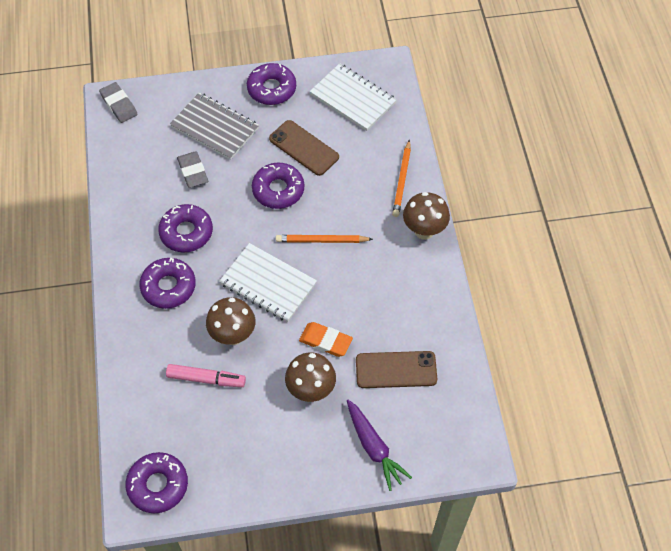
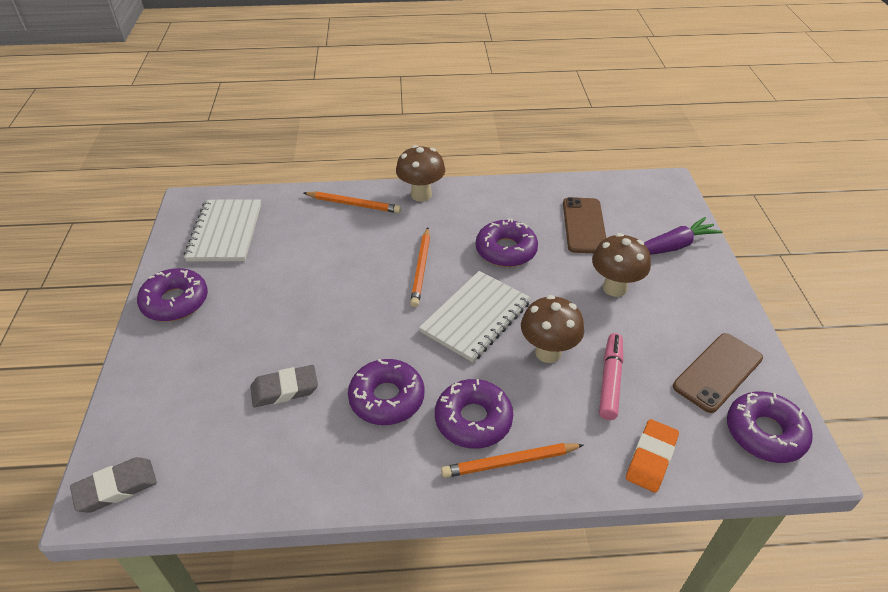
camera: 85 degrees left, 15 degrees down
(134, 310) = (510, 462): none -> orange pencil
(214, 128) = (216, 363): grey notebook -> none
(278, 190) = (340, 302): purple donut -> purple donut (506, 250)
(304, 148) = (283, 277): brown phone -> brown phone (717, 372)
(325, 341) = (553, 273): orange eraser -> orange eraser (651, 458)
(353, 99) = (225, 232): white notebook -> white notebook turned 45 degrees counterclockwise

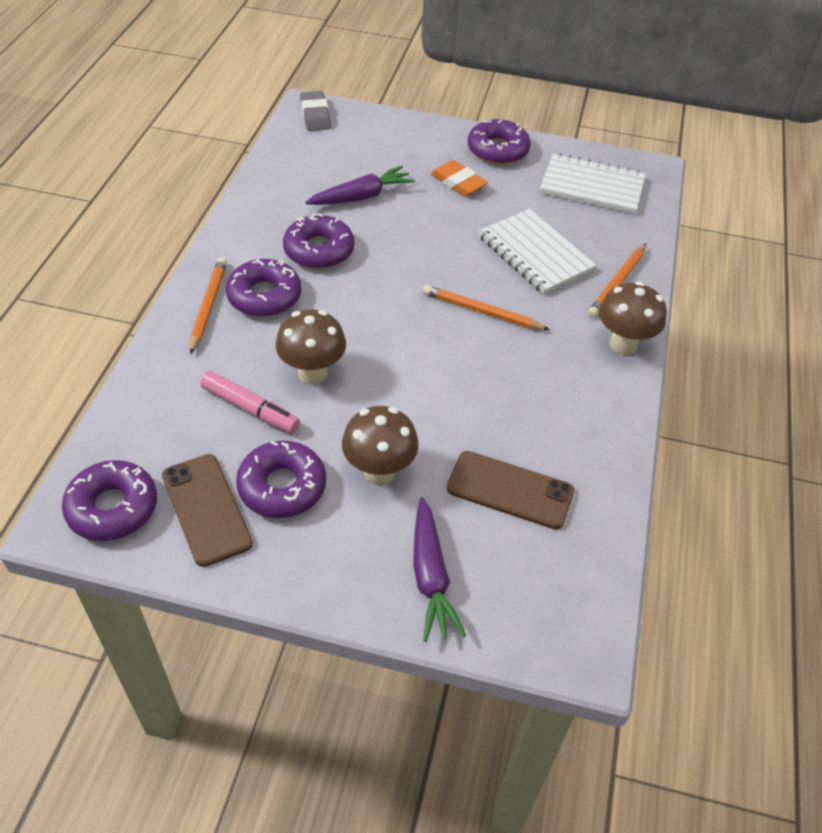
camera: 105 degrees right, 5 degrees up
(285, 389) = (361, 196): grey eraser -> purple carrot
(476, 317) = (388, 333): white notebook -> white notebook (535, 253)
(506, 250) = (487, 392): purple donut -> purple donut (282, 486)
(651, 458) = (149, 401): orange eraser -> orange eraser (458, 182)

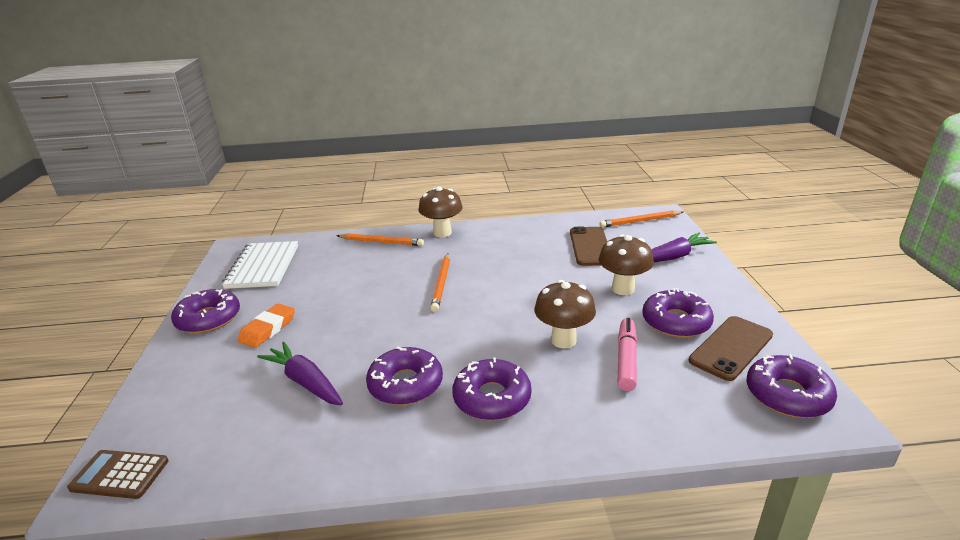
camera: 105 degrees left, 20 degrees down
(208, 306) = (530, 432): orange pencil -> orange pencil (640, 221)
(315, 115) = (120, 475): grey eraser -> brown calculator
(535, 253) = (361, 275): white notebook -> none

